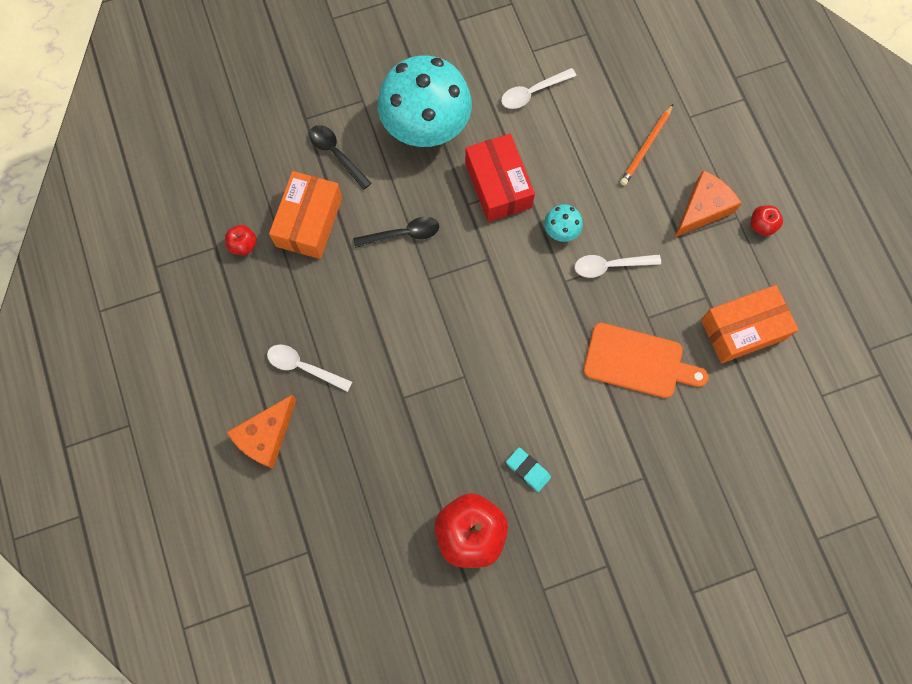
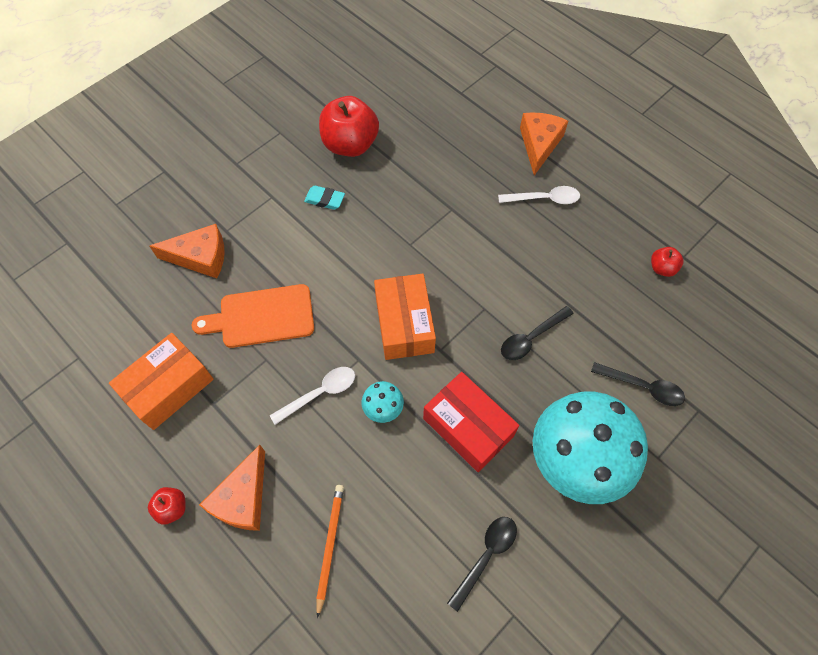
camera: 155 degrees right, 10 degrees down
(309, 222) = (621, 312): orange box -> orange box (404, 324)
(532, 93) = (486, 556): white spoon -> black spoon
(679, 456) = (200, 257): none -> orange cheese

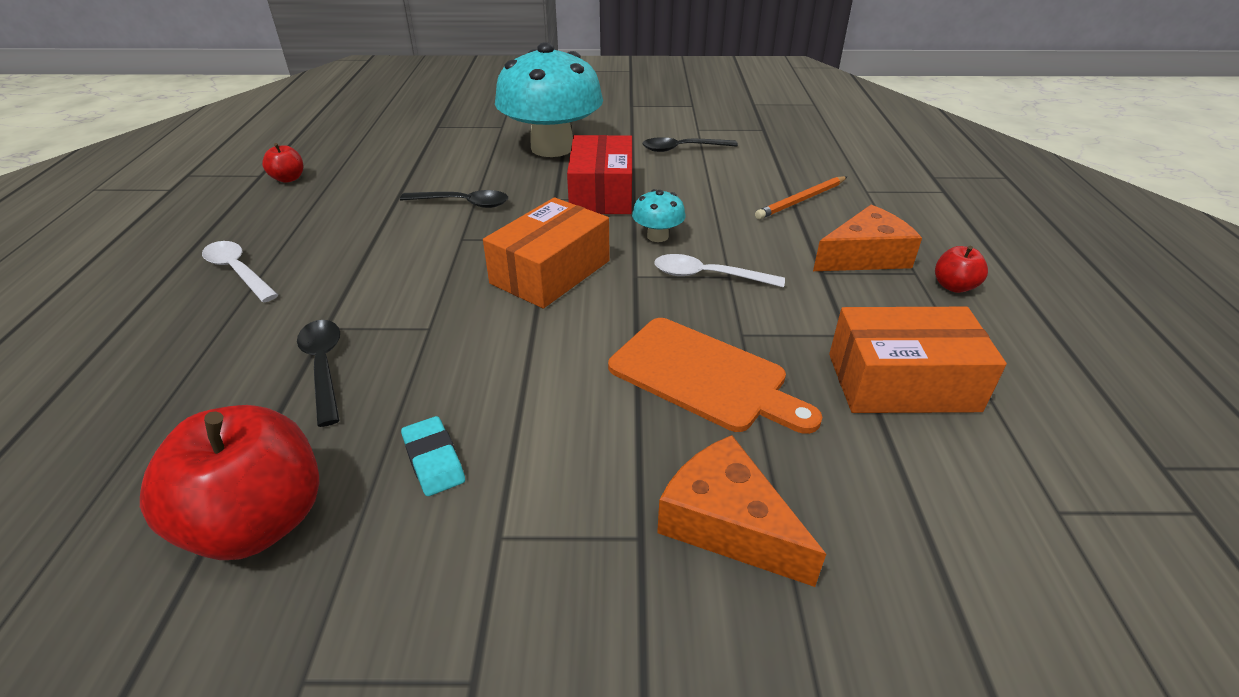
camera: 135 degrees left, 25 degrees down
(539, 144) = (115, 318): orange cheese -> none
(643, 387) = (445, 147): black spoon -> black spoon (323, 367)

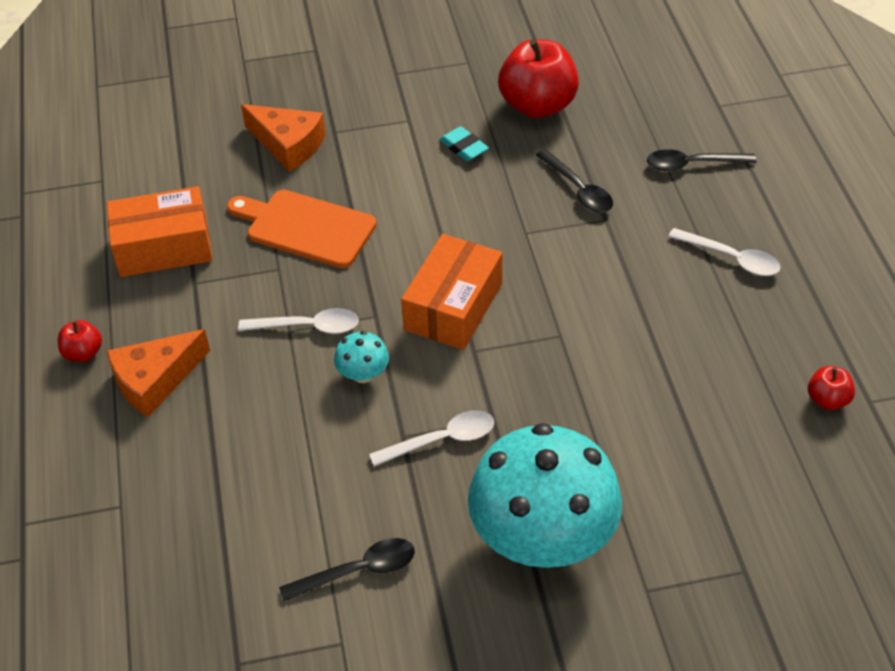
camera: 170 degrees right, 10 degrees up
(463, 203) = (591, 391): black spoon -> black spoon (692, 164)
(601, 193) = (442, 440): red box -> white spoon
(801, 200) = (204, 469): orange pencil -> none

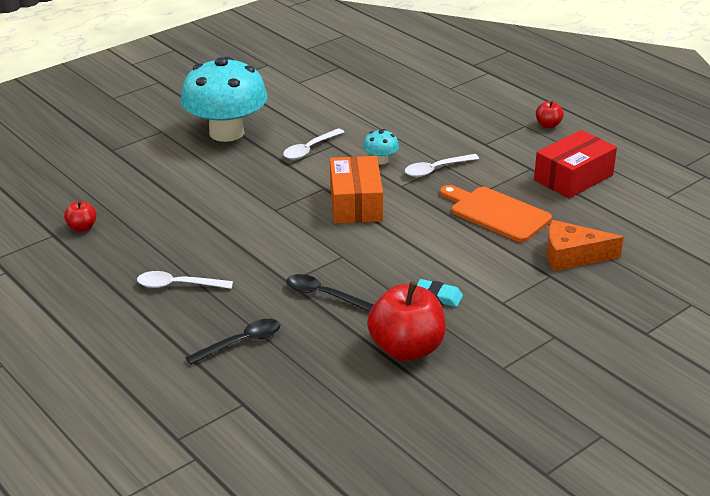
camera: 150 degrees right, 15 degrees down
(155, 380) = (494, 127): orange cheese -> none
(163, 247) = (573, 177): orange box -> red box
(306, 228) = (496, 213): orange cutting board -> orange cutting board turned 135 degrees counterclockwise
(358, 571) = (311, 100): black spoon -> none

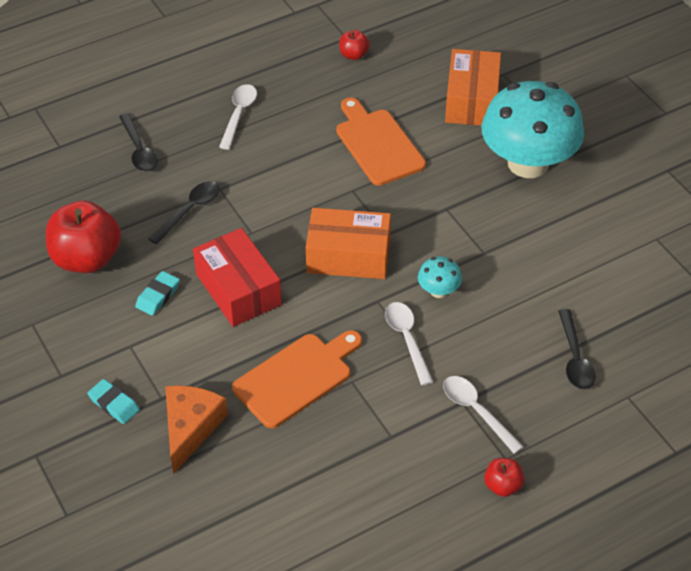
camera: 100 degrees right, 15 degrees up
(148, 162) = (472, 100): none -> orange box
(213, 202) = (377, 144): none -> orange cutting board
(310, 149) = (477, 230): white spoon -> white spoon (476, 411)
(425, 106) = (575, 358): none -> black spoon
(570, 299) = (114, 404): none -> turquoise eraser
(573, 177) = (358, 477): red box -> red box (238, 289)

